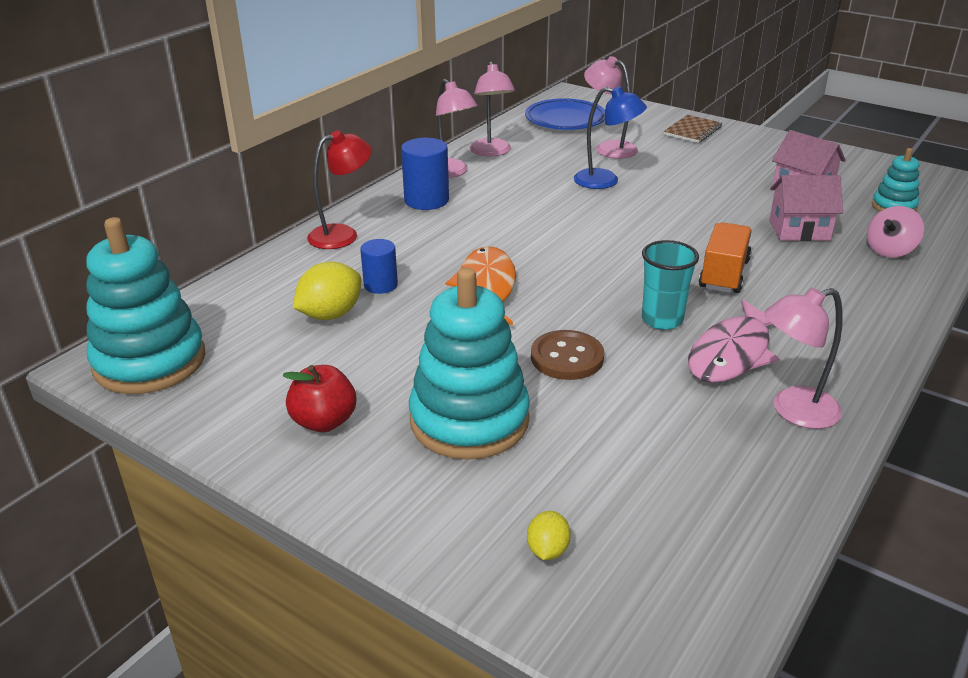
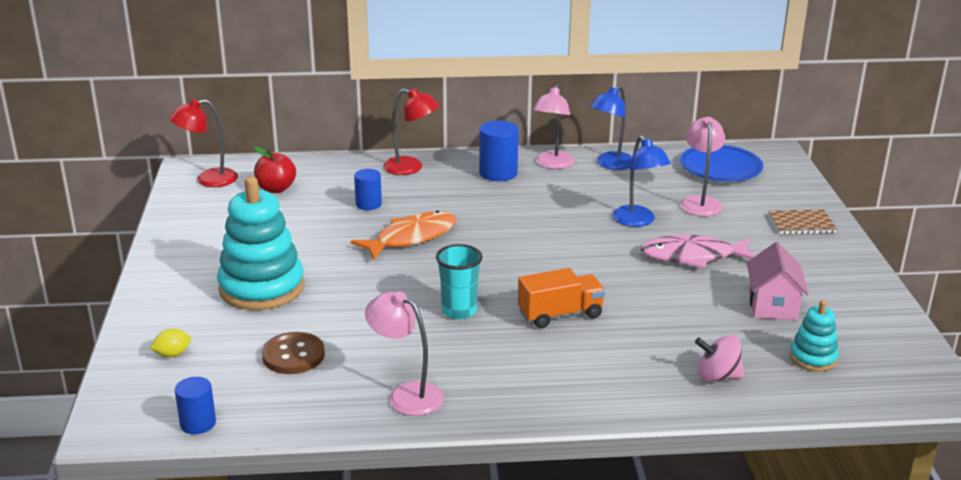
camera: 50 degrees right, 5 degrees down
(150, 361) = (208, 180): turquoise stacking toy -> red lamp
(324, 421) = (212, 248): red apple -> red apple (276, 189)
(330, 314) = (315, 204): yellow lemon -> none
(492, 152) = (610, 164): pink lamp -> blue lamp
(567, 357) = (366, 294): brown button -> brown button (293, 355)
(732, 354) = (450, 351): pink fish -> pink fish (693, 256)
(733, 588) = (198, 423): none -> blue cylinder
(799, 230) = (687, 325): pink house -> none

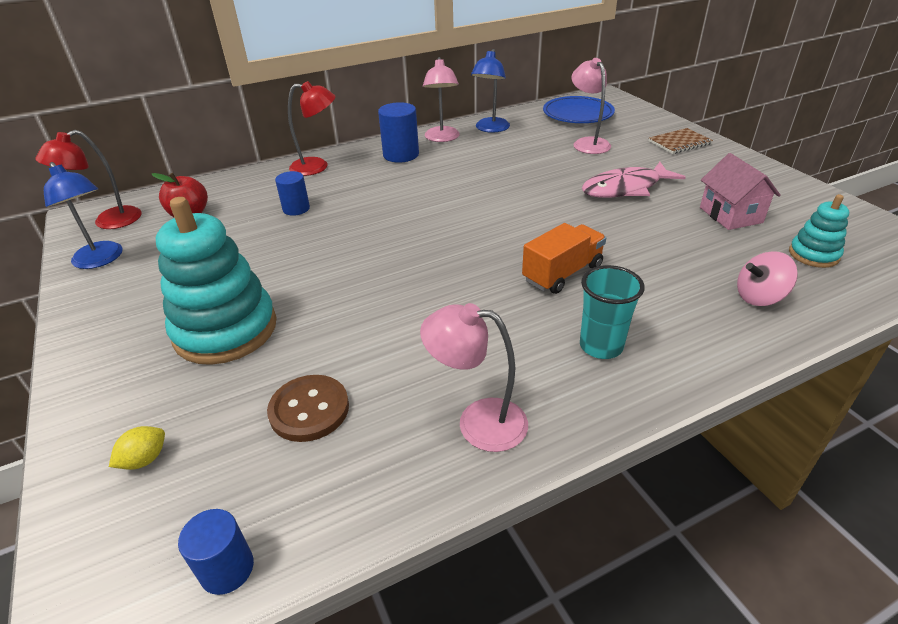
camera: 20 degrees left, 10 degrees up
(411, 237) = (360, 231): orange fish -> none
(459, 311) = (461, 297): turquoise cup -> turquoise cup (601, 346)
(638, 221) = (553, 169): blue lamp -> blue lamp (101, 260)

